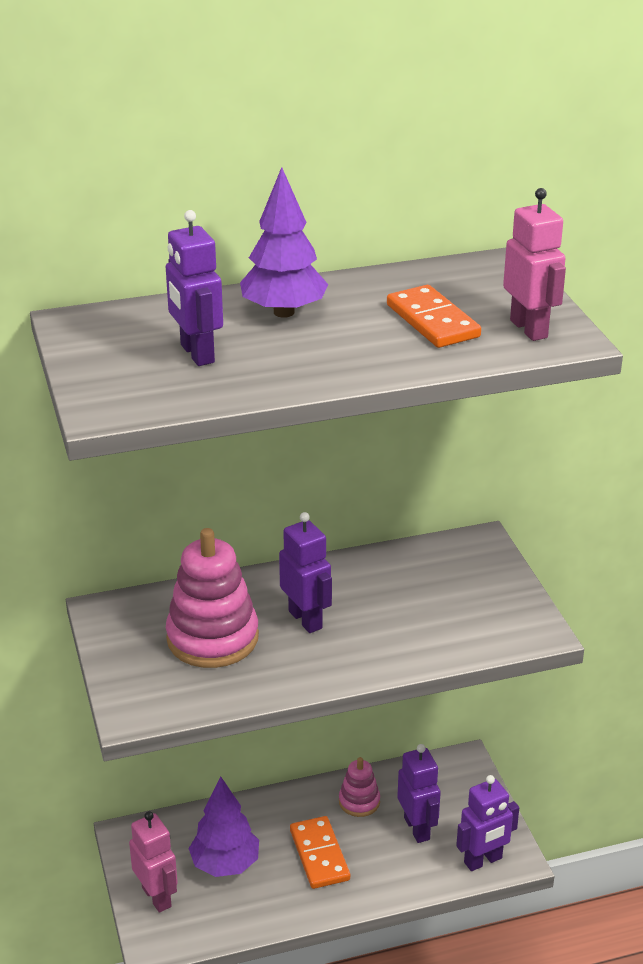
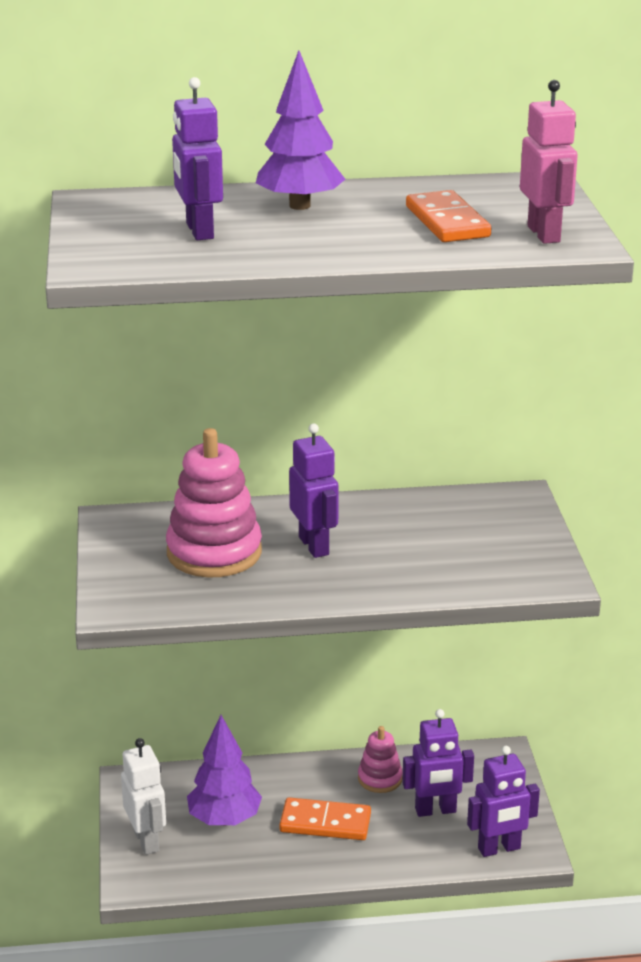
camera: 10 degrees right, 5 degrees down
(157, 897) = (147, 840): pink robot -> white robot
(319, 855) = (325, 823): orange domino -> orange domino turned 75 degrees counterclockwise
(417, 828) = (435, 810): purple robot -> purple robot turned 90 degrees clockwise

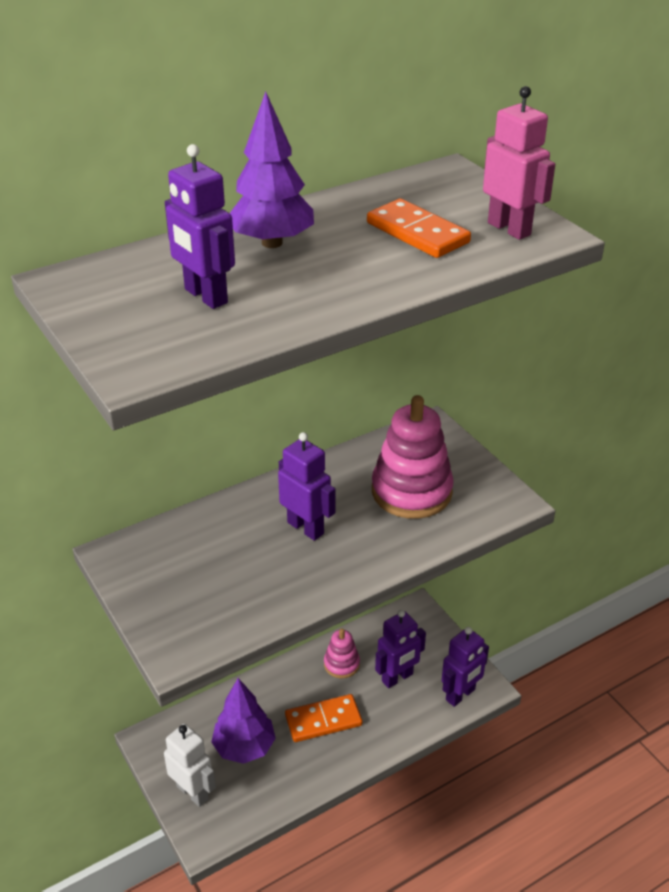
camera: 25 degrees left, 10 degrees up
(214, 552) = (227, 562): pink stacking toy -> pink stacking toy (411, 491)

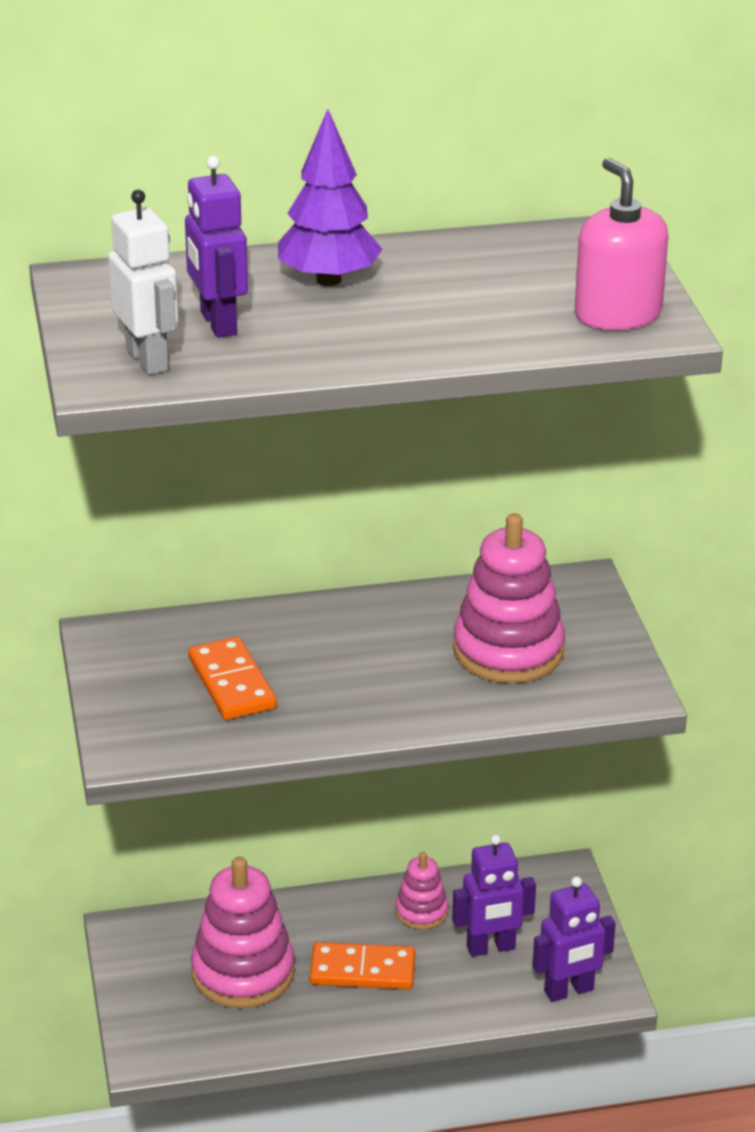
camera: 20 degrees right, 5 degrees down
(193, 792) = (154, 1003): white robot -> white robot (148, 360)
(244, 747) = (243, 972): purple tree -> pink stacking toy
(306, 528) = (348, 660): purple robot -> none
(417, 233) = (504, 299): orange domino -> orange domino (232, 683)
(509, 229) = (617, 314): pink robot -> pink soap dispenser

